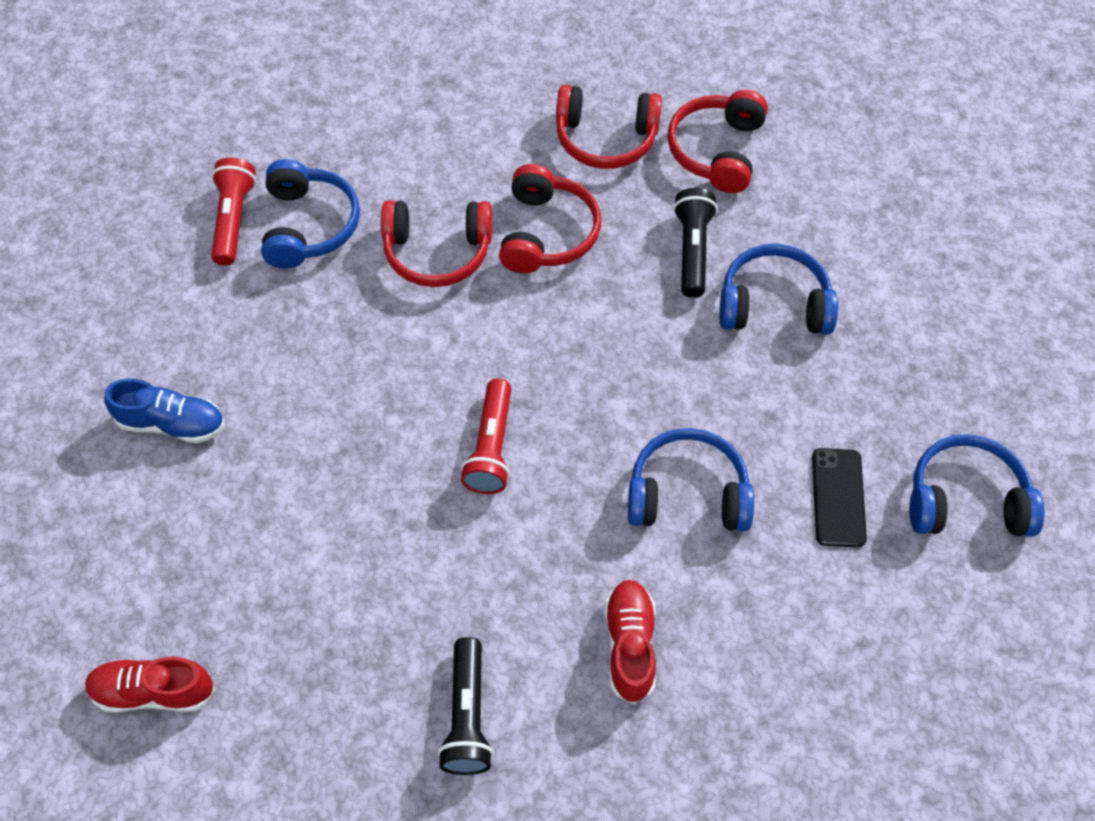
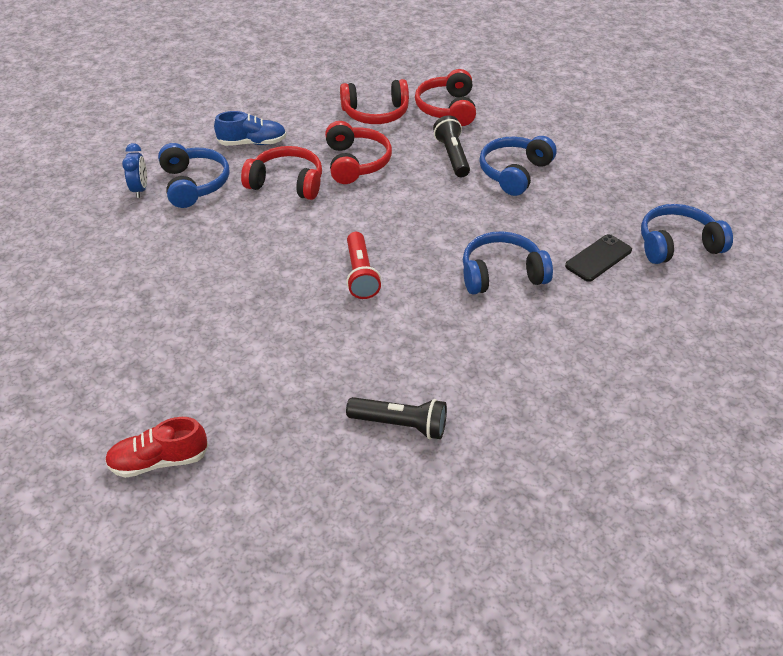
camera: 15 degrees left, 15 degrees down
(172, 423) = (127, 303): blue shoe -> blue shoe (252, 143)
(234, 219) = (140, 189): red flashlight -> blue clock
(437, 252) = (287, 183): red headphones -> red headphones turned 150 degrees counterclockwise
(467, 716) = (400, 425): black flashlight -> black flashlight turned 60 degrees counterclockwise
(630, 645) = (498, 361): red shoe -> none
(773, 304) = (514, 173): blue headphones -> blue headphones turned 45 degrees counterclockwise
(838, 497) = (598, 258): black phone -> black phone turned 60 degrees clockwise

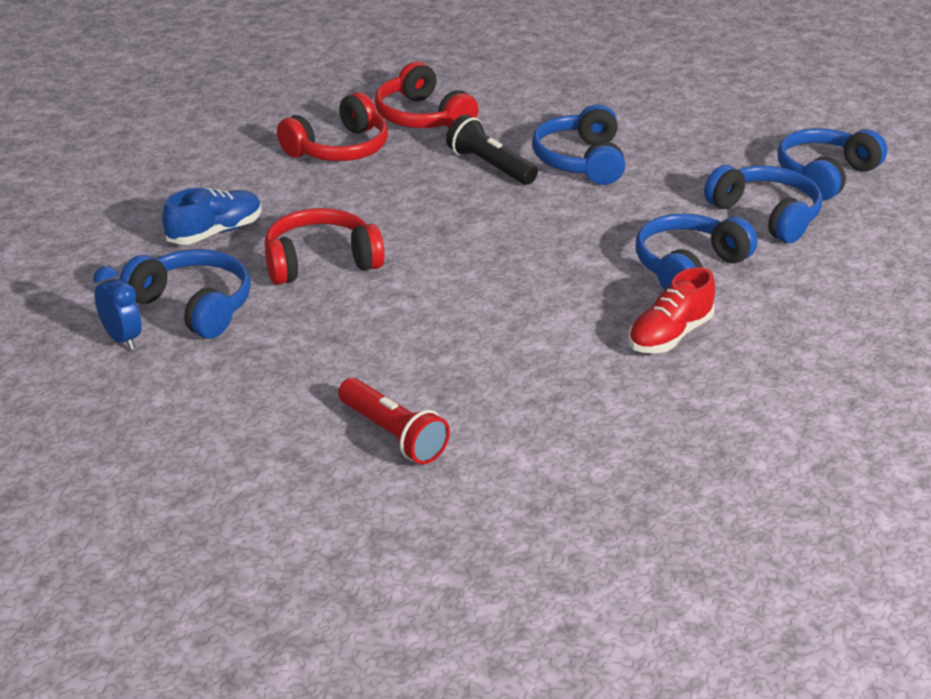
camera: 35 degrees left, 10 degrees down
(159, 461) = (542, 616): red shoe -> red shoe (669, 335)
(356, 162) = (381, 210): red headphones -> none
(360, 274) = (535, 326): red flashlight -> red flashlight (393, 435)
(400, 425) = (761, 454): black flashlight -> none
(598, 258) = (766, 215): black phone -> blue headphones

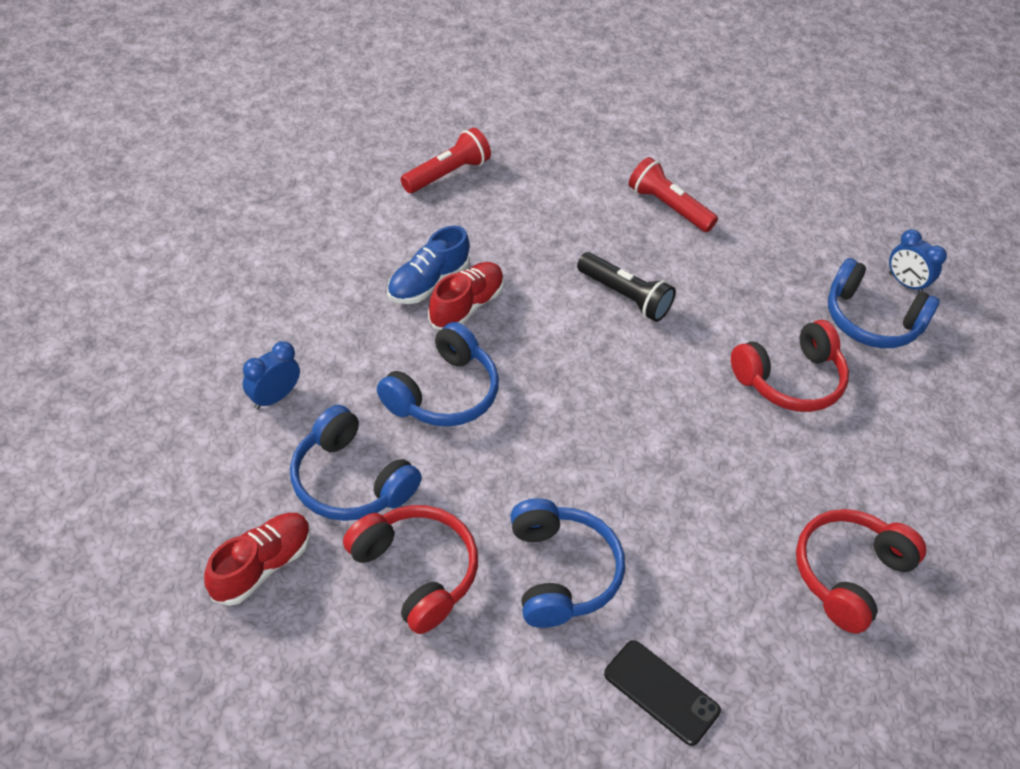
camera: 170 degrees right, 15 degrees up
(215, 232) = (905, 415): blue shoe -> blue shoe (427, 283)
(422, 117) = (774, 659): red headphones -> red headphones (415, 572)
(490, 166) = (666, 553): black flashlight -> black flashlight (625, 297)
(513, 110) = (661, 692): none -> black phone
(706, 488) = (447, 174): none -> red flashlight
(825, 175) = (262, 566): blue headphones -> red shoe
(857, 270) = (274, 397): none -> blue clock

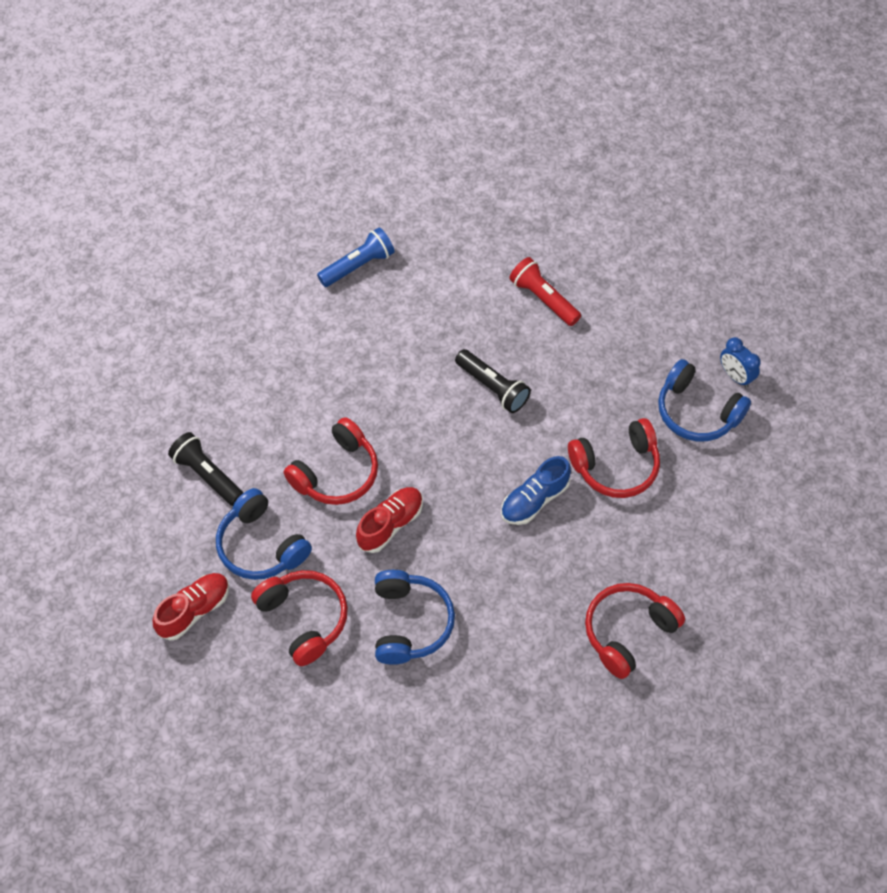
camera: 10 degrees right, 10 degrees up
(274, 397) = (207, 475): blue clock -> black flashlight
(427, 283) = (333, 373): blue shoe -> blue shoe (534, 500)
(443, 393) = (336, 473): blue headphones -> red headphones
(447, 174) = (358, 266): red flashlight -> blue flashlight
(466, 306) = (362, 395): red shoe -> red shoe (390, 524)
(661, 692) = (470, 715): black phone -> none

